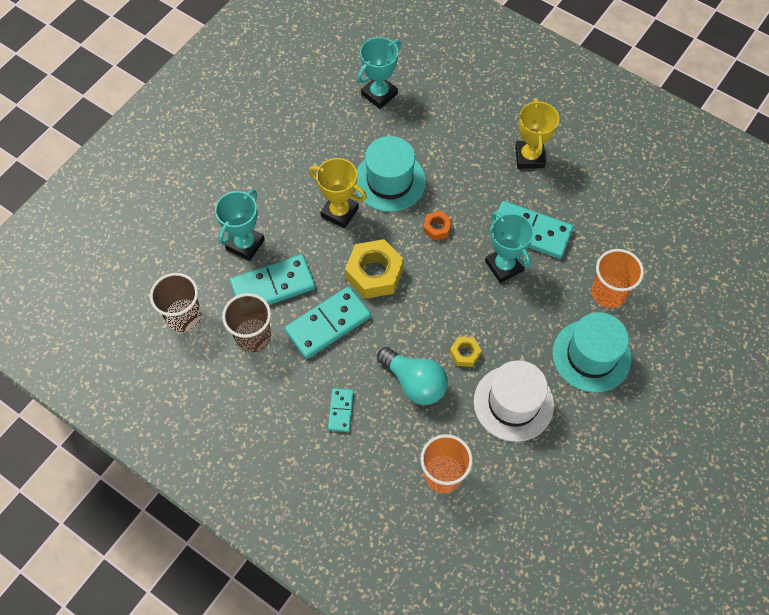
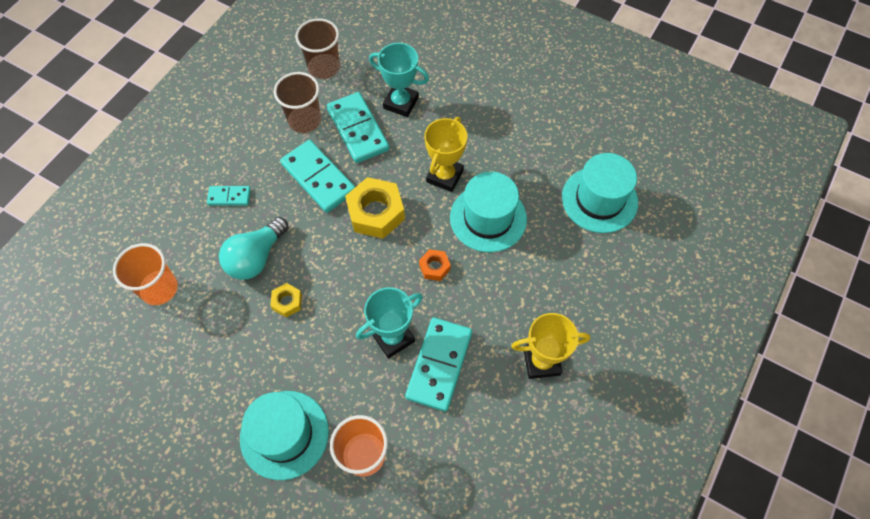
camera: 85 degrees right, 0 degrees up
(379, 94) = (599, 199): turquoise trophy -> turquoise hat
(513, 403) = (231, 352): white hat -> none

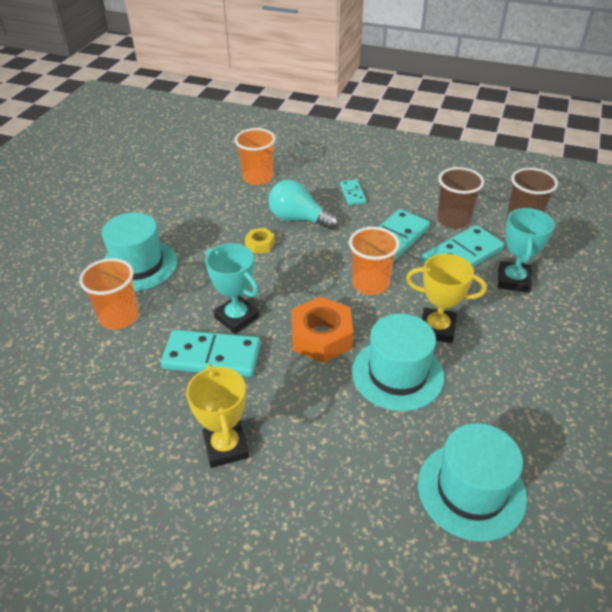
camera: 80 degrees right, 20 degrees down
(376, 213) = (370, 284): yellow nut -> orange cup
(434, 267) = (321, 337): orange nut -> orange nut, size x1.96

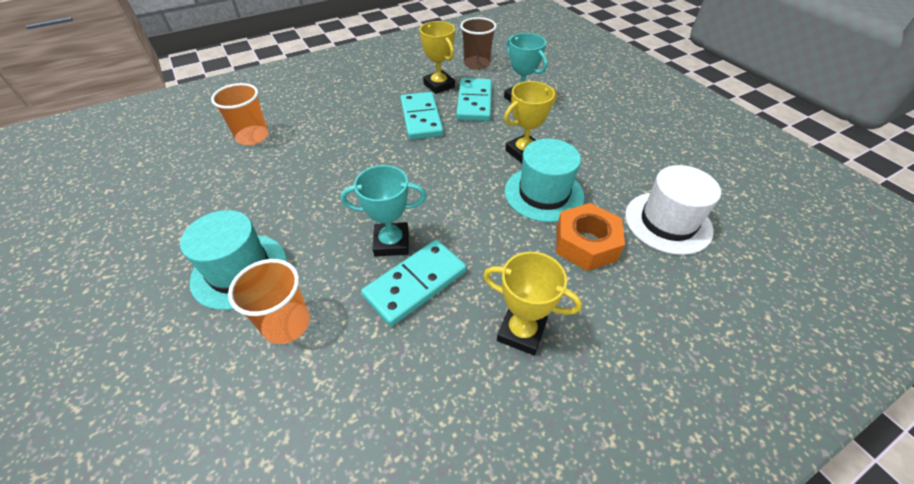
camera: 50 degrees left, 5 degrees up
(260, 244) = (330, 181): yellow nut -> none
(298, 219) = (334, 145): turquoise light bulb -> none
(321, 337) = (469, 208): orange nut -> orange nut (586, 243)
(352, 194) = (349, 106): turquoise domino -> none
(370, 284) = (448, 154): orange cup -> none
(453, 220) = (439, 85): brown cup -> yellow trophy
(471, 490) = (668, 222): turquoise hat -> white hat

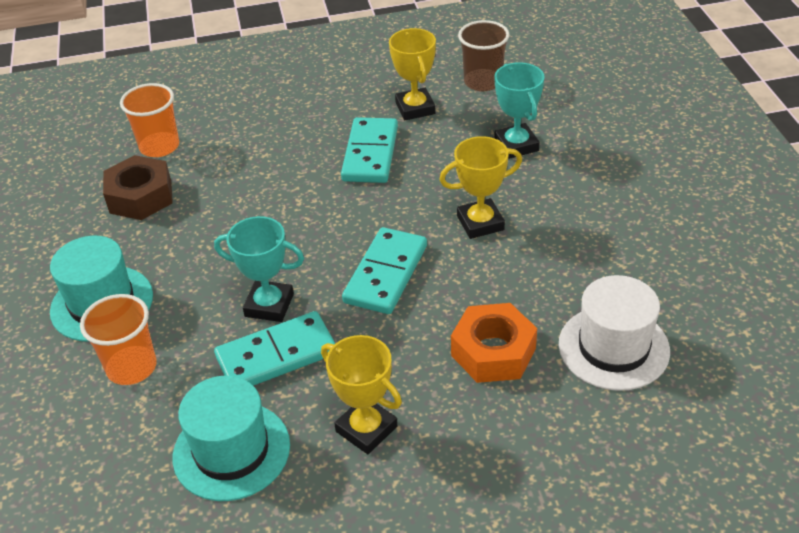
camera: 20 degrees right, 5 degrees down
(248, 176) = (140, 197): none -> brown nut
(474, 102) = (451, 141): turquoise domino -> turquoise domino (386, 274)
(544, 193) = (476, 281): turquoise hat -> turquoise hat (231, 451)

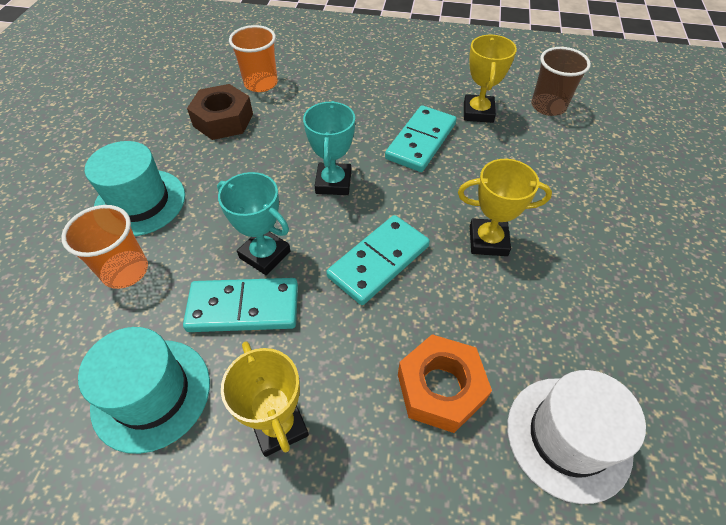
camera: 20 degrees right, 10 degrees up
(516, 145) = (554, 174): turquoise trophy -> turquoise trophy (333, 182)

